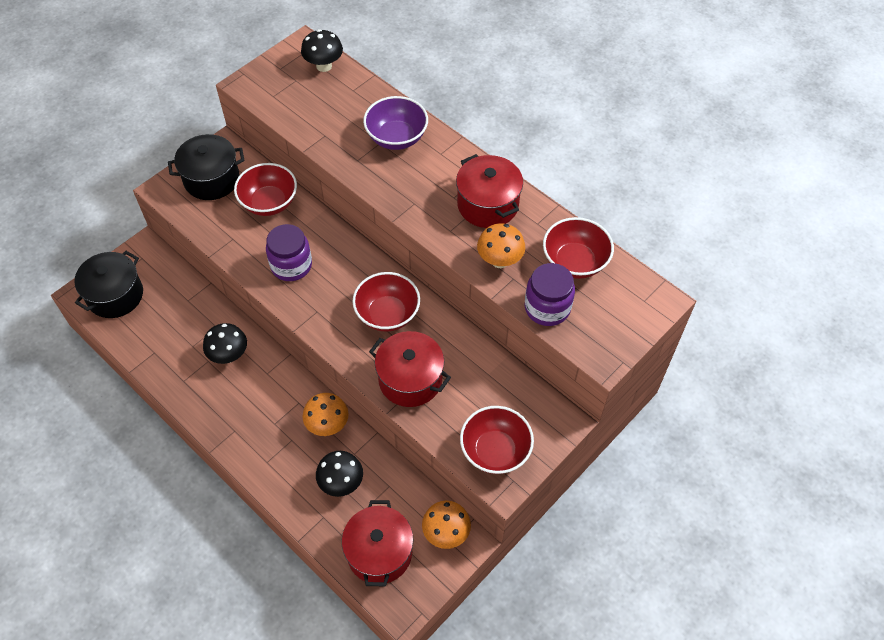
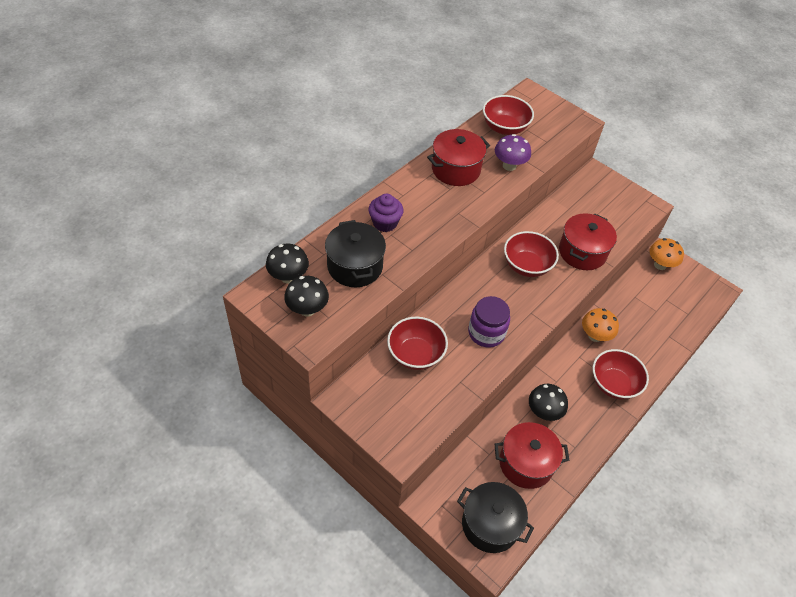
camera: 95 degrees left, 5 degrees down
(211, 179) = (387, 407): black pot -> black pot (355, 266)
(341, 483) = (640, 325): black mushroom -> black mushroom (307, 309)
(379, 552) = (685, 302): red pot -> red pot (526, 463)
(396, 138) = (385, 223): purple bowl -> purple cupcake
(495, 451) = (627, 208): red bowl -> red bowl (613, 384)
(499, 260) = (509, 166): orange mushroom -> purple mushroom
(547, 308) = (546, 144): purple jar -> none

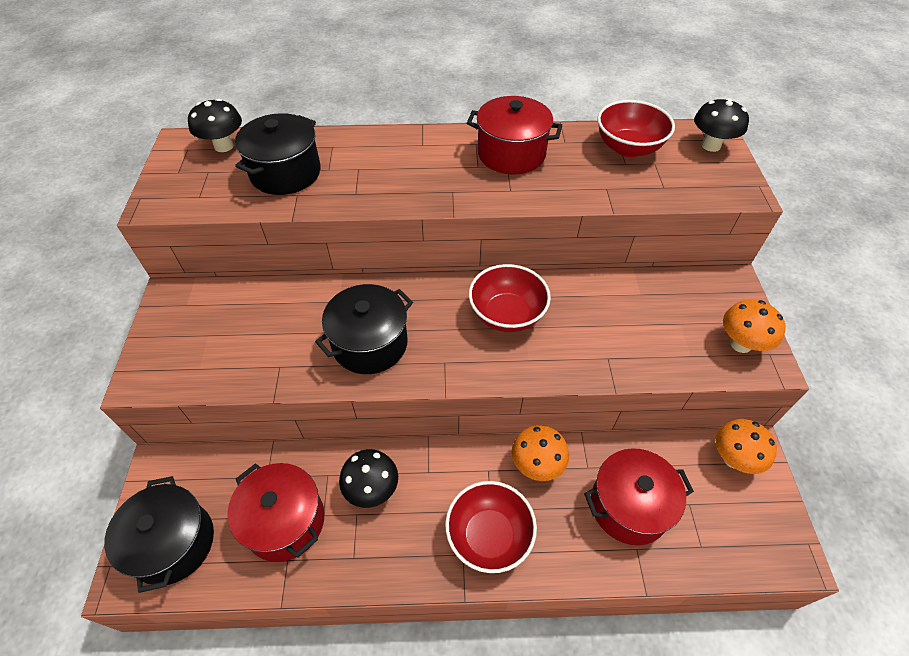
camera: 50 degrees right, 0 degrees up
(307, 309) = (195, 179): black mushroom -> black mushroom (711, 145)
(385, 223) = (368, 156): purple cupcake -> none
(415, 354) = (279, 309): red bowl -> none
(486, 333) = (370, 344): purple jar -> black pot
(509, 166) = (578, 184): purple mushroom -> none
(582, 252) = (595, 348): red pot -> red pot (629, 506)
(631, 204) = (740, 344): none -> orange mushroom

